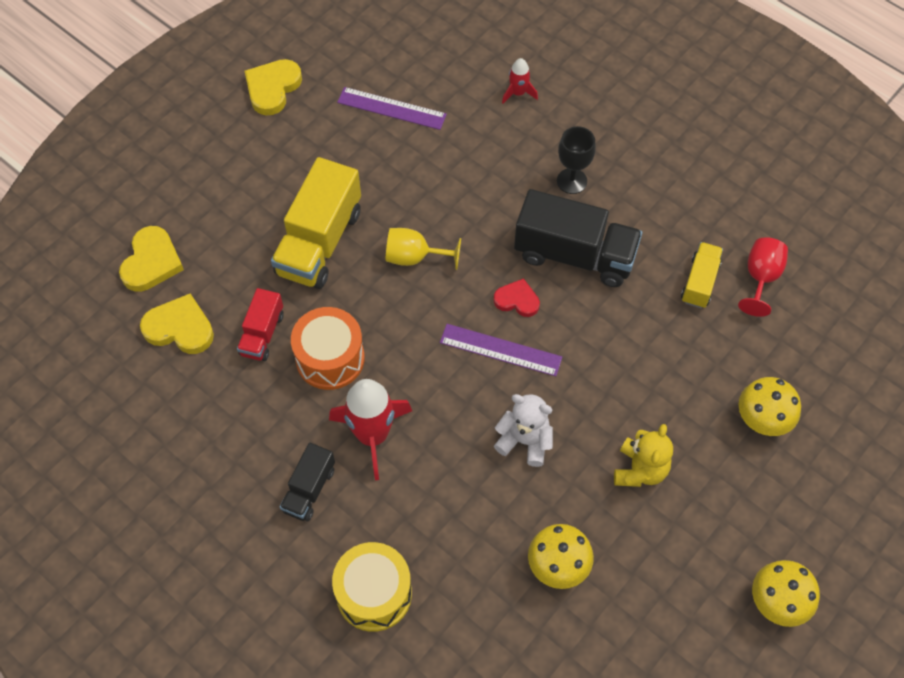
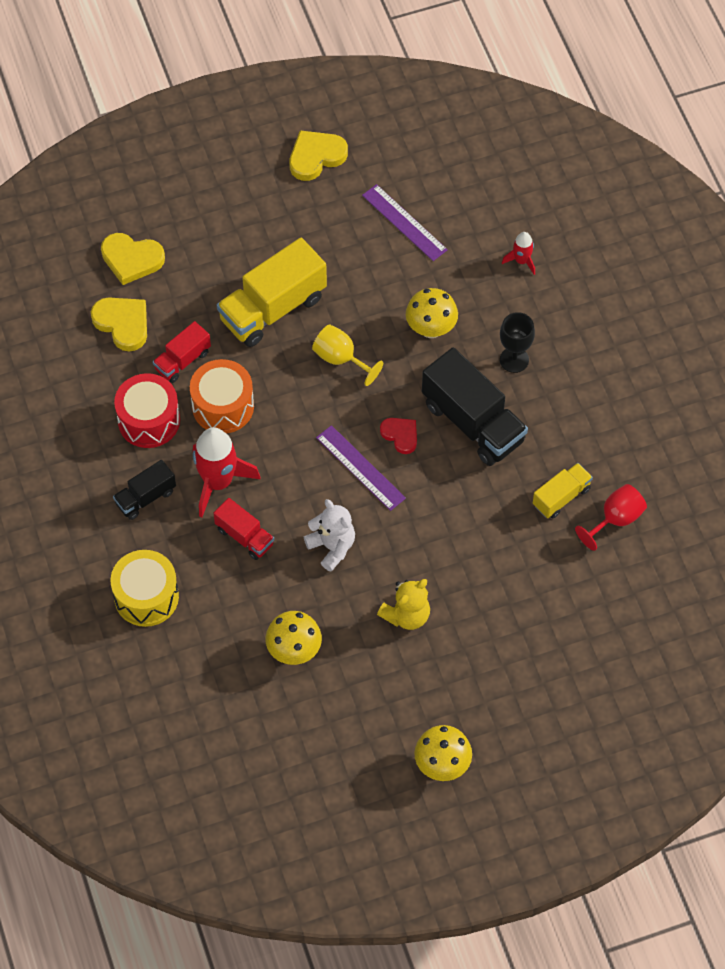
camera: 30 degrees right, 0 degrees up
(151, 262) = (131, 259): yellow heart -> yellow heart turned 60 degrees clockwise
(264, 410) = (149, 420): none -> red drum
(433, 476) = (244, 536): none -> red truck
(762, 421) = (531, 630): yellow mushroom -> yellow mushroom (431, 329)

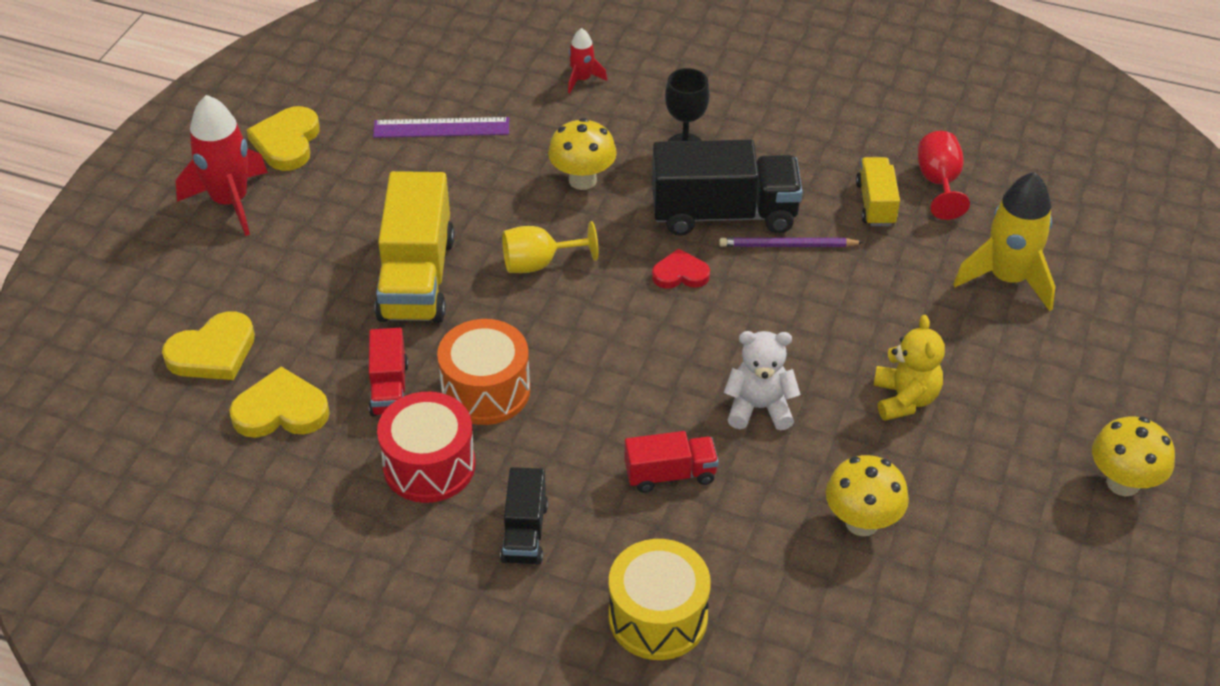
camera: 50 degrees left, 15 degrees down
(218, 482) = (576, 454): red rocket -> red rocket (230, 202)
(360, 468) = (686, 327): purple ruler -> none
(477, 474) = (787, 245): none -> purple pencil
(561, 609) = (1007, 279): none -> yellow rocket

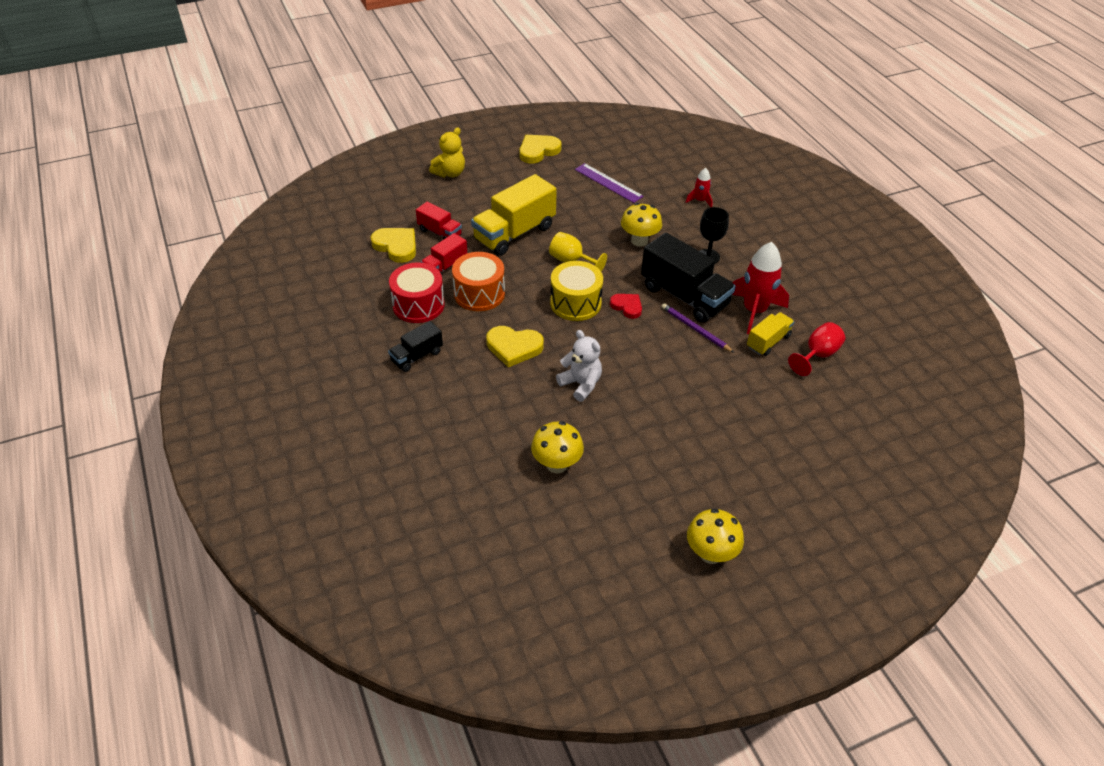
camera: 45 degrees right, 0 degrees up
(213, 352) = (403, 209): yellow heart -> yellow heart (514, 347)
(230, 202) = (486, 159): red rocket -> red rocket (754, 311)
(658, 617) = (419, 428): yellow drum -> yellow drum (575, 303)
(670, 474) = (504, 380): red truck -> red truck (440, 232)
(904, 399) = (654, 432): yellow teddy bear -> yellow teddy bear (450, 173)
(1007, 279) = (789, 421): yellow rocket -> none

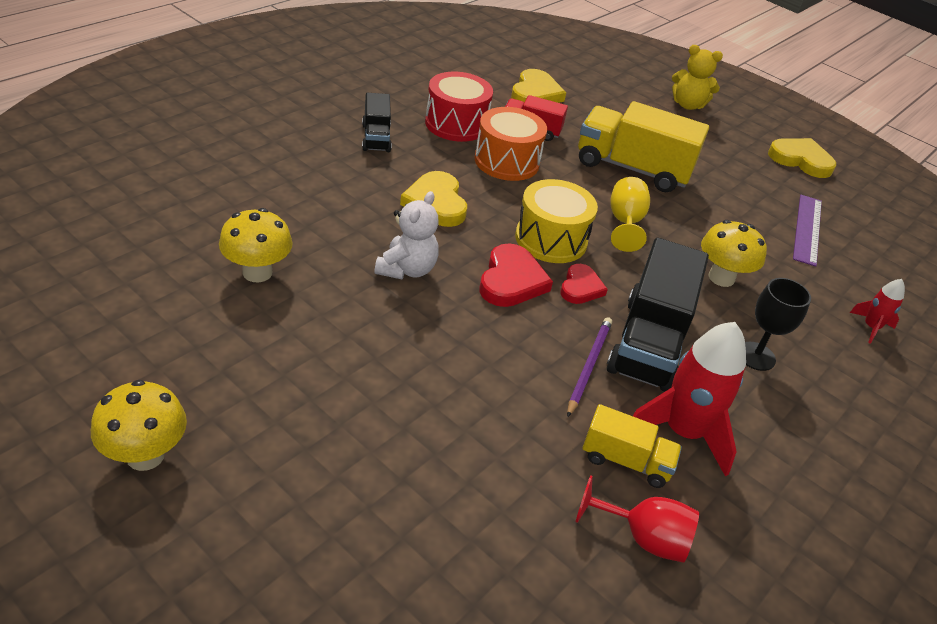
camera: 60 degrees right, 5 degrees down
(417, 356) = (376, 138): black truck -> black truck turned 120 degrees counterclockwise
(440, 232) = (582, 116): red truck -> none
(609, 336) = (511, 280): none -> red heart

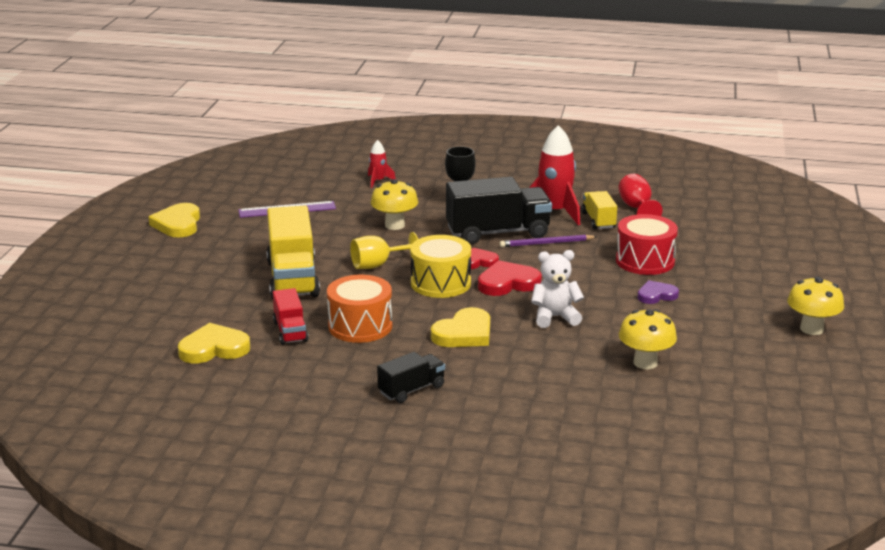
camera: 115 degrees left, 15 degrees down
(374, 373) = (656, 295): none -> purple heart
(456, 124) = (331, 365): red drum -> red drum (645, 261)
(688, 105) = (135, 280): yellow teddy bear -> none

